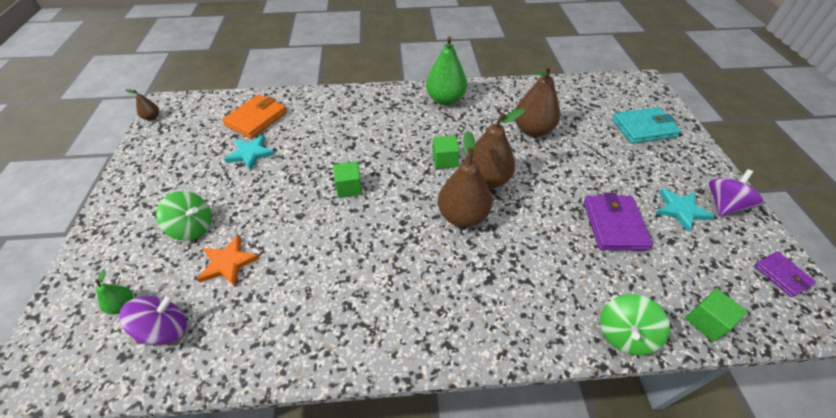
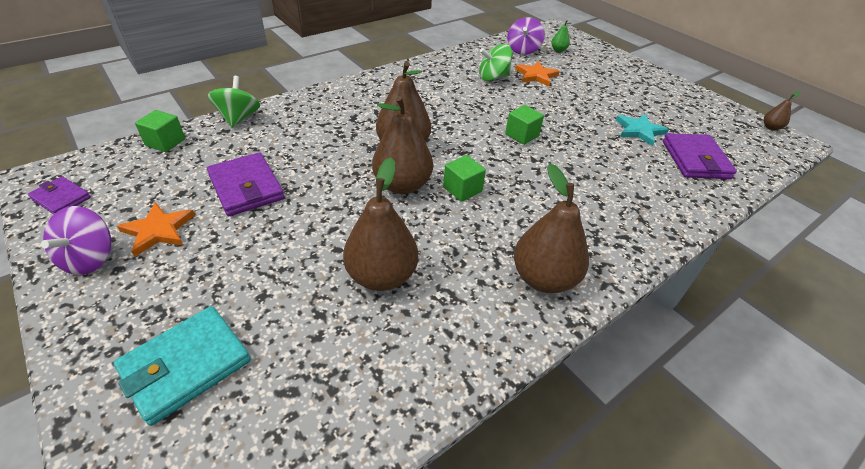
camera: 145 degrees right, 5 degrees down
(193, 228) = (586, 82): green spinning top -> green spinning top (493, 77)
(256, 119) = (695, 160): orange wallet -> purple wallet
(445, 100) = (543, 278): green pear -> brown pear
(680, 210) = (158, 230): turquoise star -> orange star

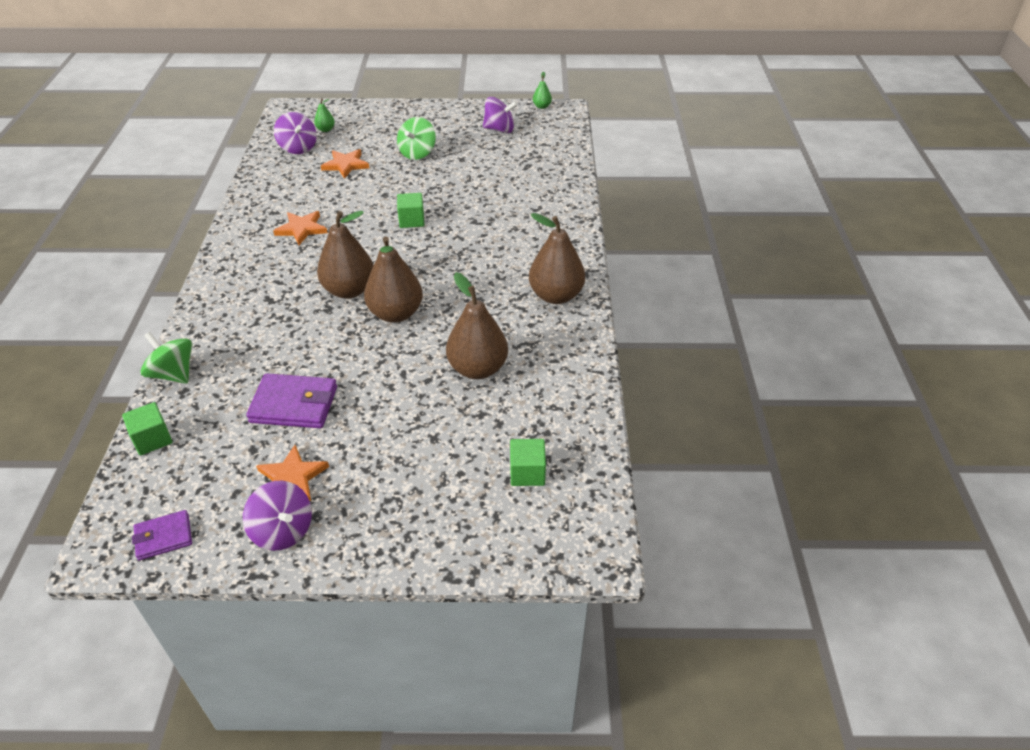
camera: 50 degrees left, 0 degrees up
(186, 365) = (461, 498): turquoise wallet -> none
(443, 93) = (301, 229): none -> orange star
(462, 189) = (436, 285): green cube -> green cube (527, 473)
(493, 77) = (316, 189): green spinning top -> green spinning top (417, 153)
(639, 131) = (476, 163): turquoise star -> none
(695, 160) = (532, 161): purple wallet -> none
(700, 121) = (499, 129): none -> purple spinning top
(771, 127) = (542, 106): brown pear -> green pear

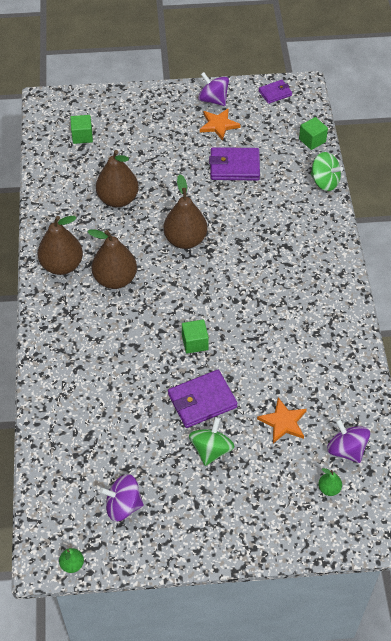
camera: 175 degrees right, 10 degrees up
(301, 229) = (292, 324): orange star -> none
(349, 290) = (228, 259): brown pear -> brown pear (115, 279)
(416, 181) = (202, 401): none -> purple wallet

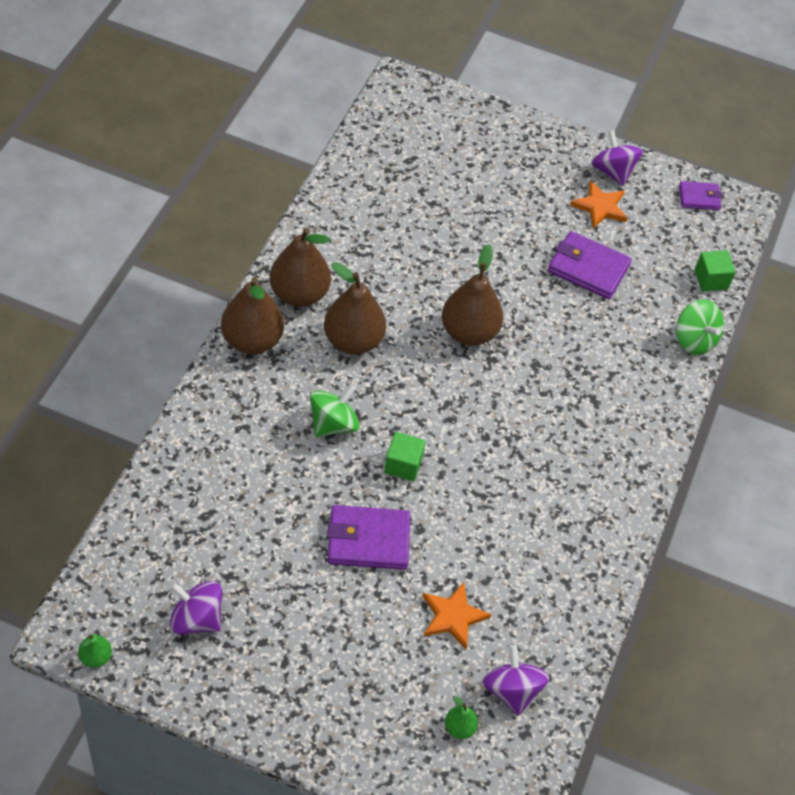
camera: 20 degrees right, 0 degrees up
(82, 136) = (419, 146): green cube -> none
(118, 199) = (416, 244): brown pear -> brown pear (252, 340)
(211, 450) = (342, 605): green spinning top -> green spinning top (333, 424)

